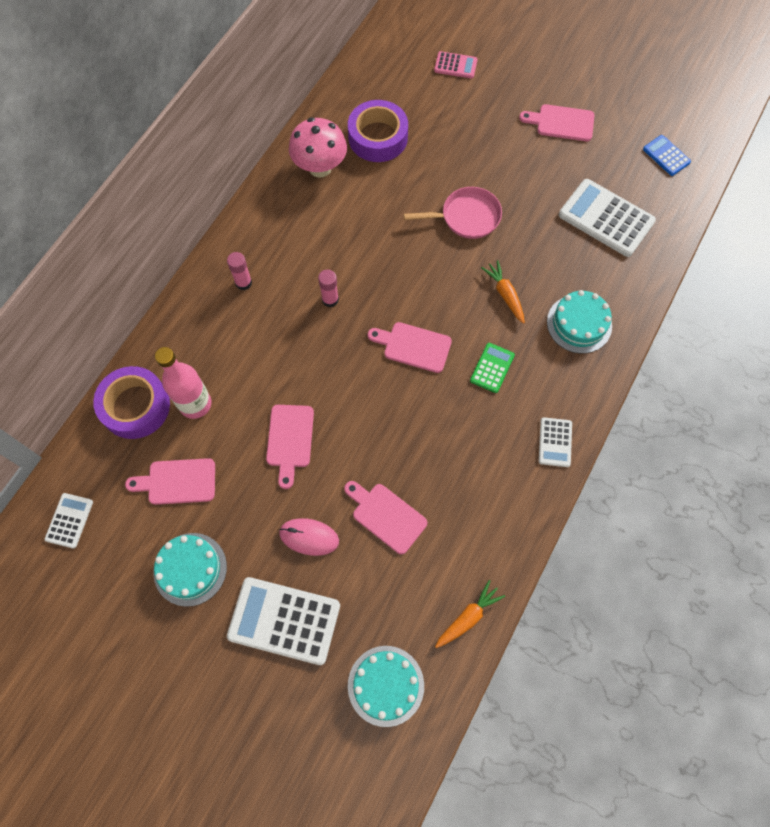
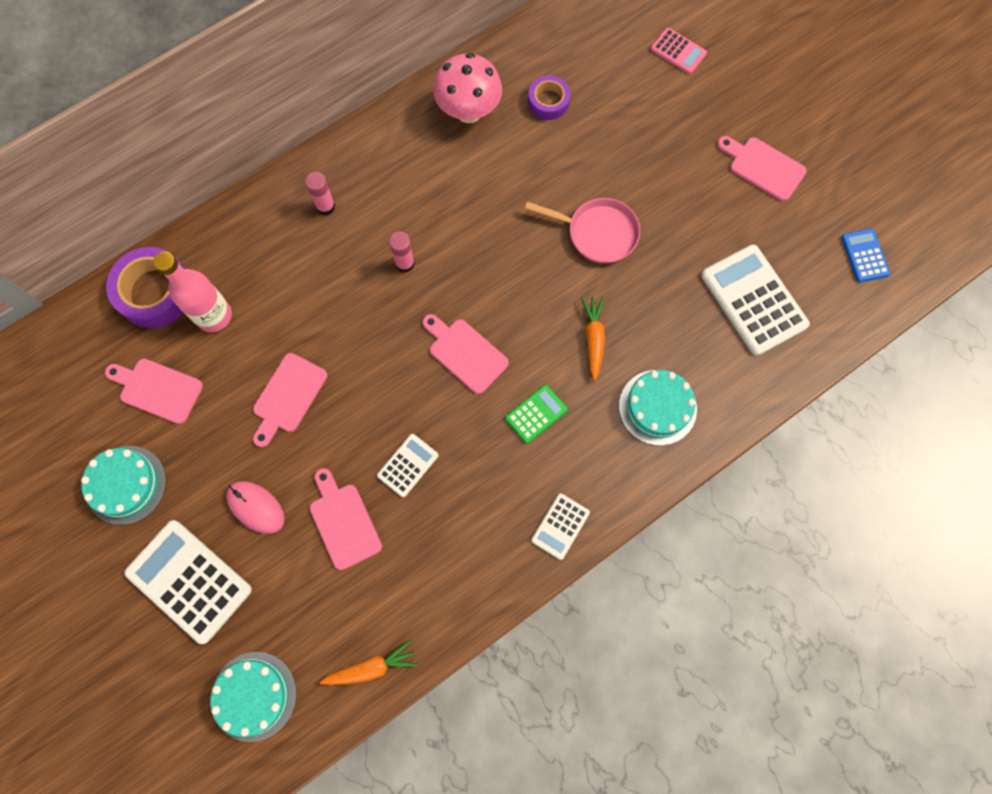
camera: 25 degrees right, 5 degrees up
(69, 520) = (38, 381): white calculator -> white calculator (408, 465)
(378, 137) = (548, 102): purple tape -> purple tape, size x0.58

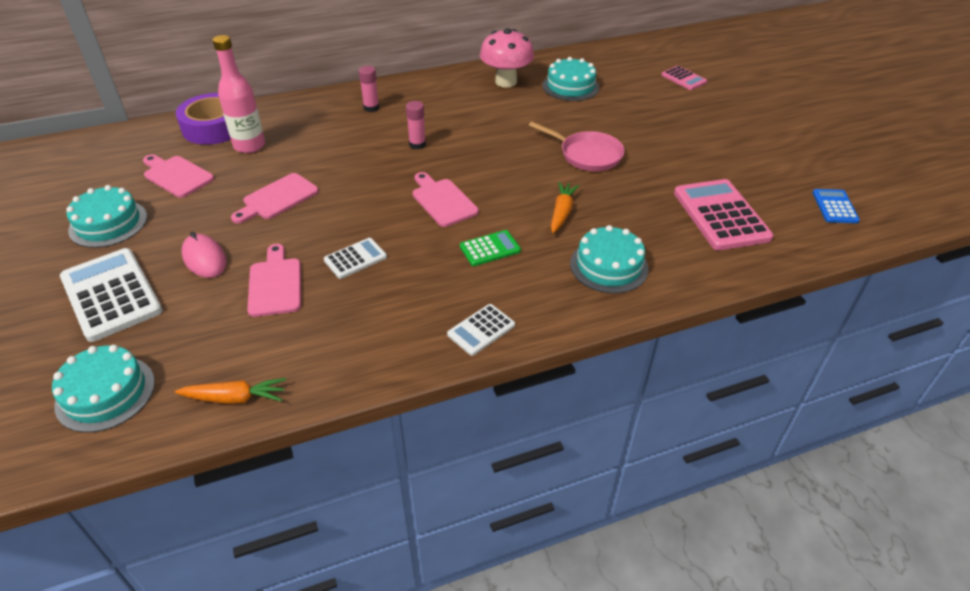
camera: 15 degrees right, 30 degrees down
(548, 102) = (570, 86): purple tape -> turquoise cake
(754, 300) = (721, 215): white calculator -> pink calculator
(763, 167) = (744, 143): pink cutting board -> none

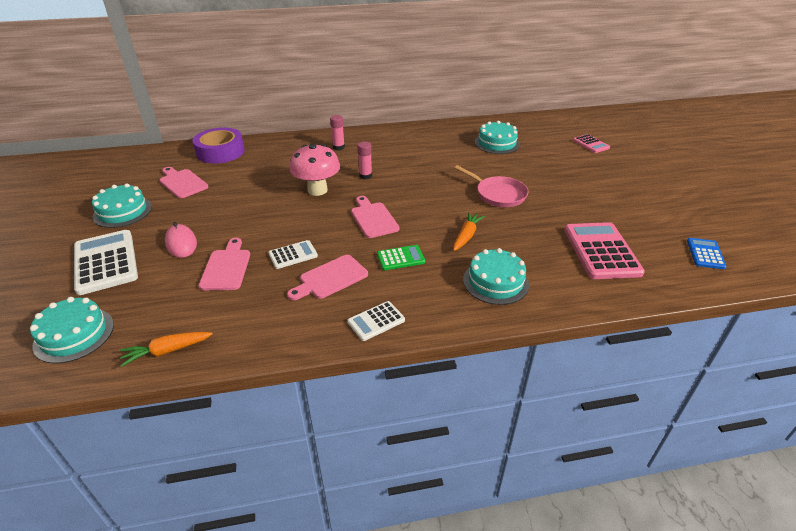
camera: 10 degrees right, 5 degrees down
(235, 398) = (167, 351): orange carrot -> orange carrot turned 150 degrees clockwise
(249, 146) = (241, 166): pink bottle -> none
(277, 198) = (249, 205): pink cutting board -> pink cutting board (330, 278)
(506, 82) = (446, 136): pink mushroom -> pink mushroom (317, 190)

